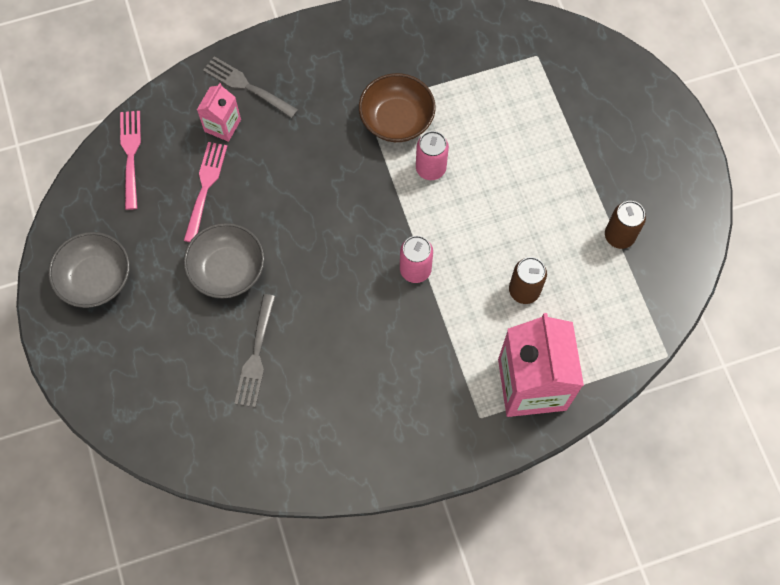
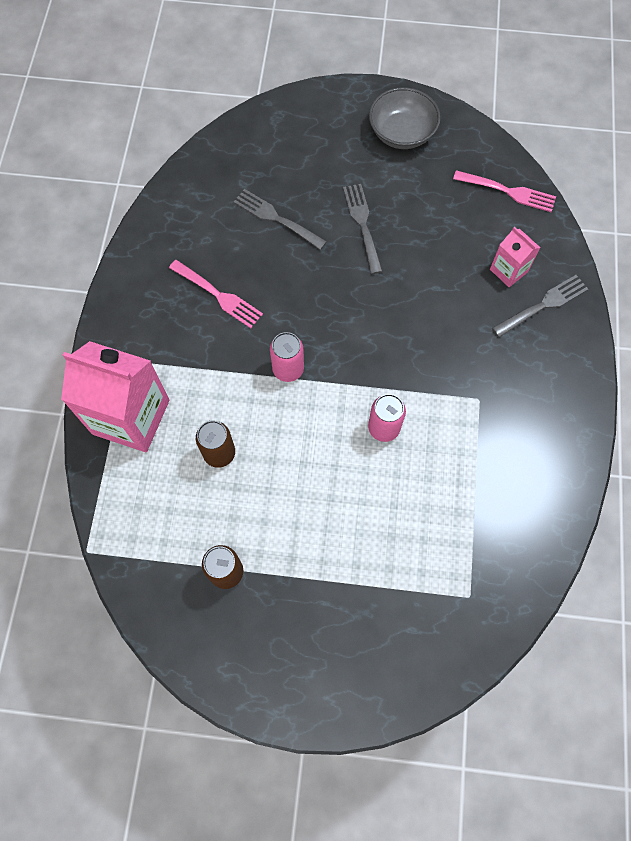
camera: 115 degrees right, 0 degrees up
(205, 188) = (449, 235): pink fork -> pink fork (217, 295)
(228, 270) = (363, 225): grey bowl -> grey fork
(396, 119) = (451, 420): brown bowl -> none

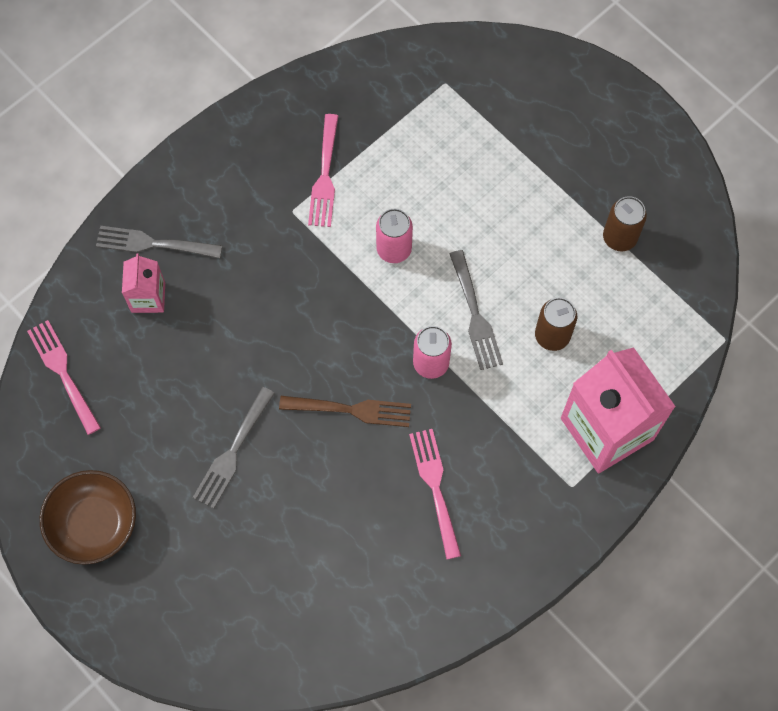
camera: 140 degrees left, 0 degrees up
(277, 218) = (309, 526): grey fork -> grey fork (474, 314)
(314, 300) = (350, 410): none -> brown fork
(402, 133) = (94, 524): grey bowl -> brown bowl
(483, 444) = (324, 175): none -> pink fork

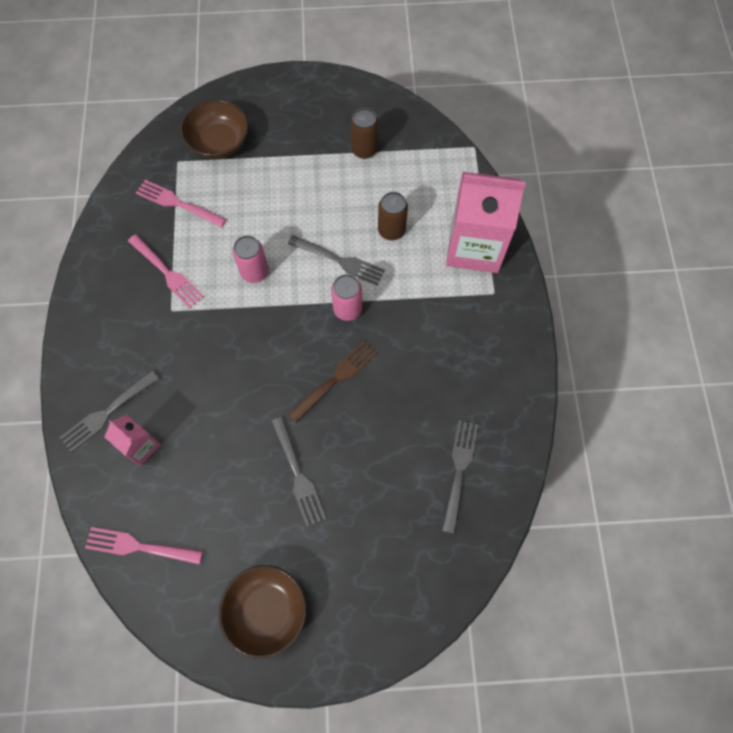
camera: 50 degrees left, 0 degrees up
(356, 594) = (459, 471): none -> grey fork
(436, 488) = (430, 369): pink fork -> pink fork (178, 203)
(500, 100) = (219, 142): none -> brown bowl

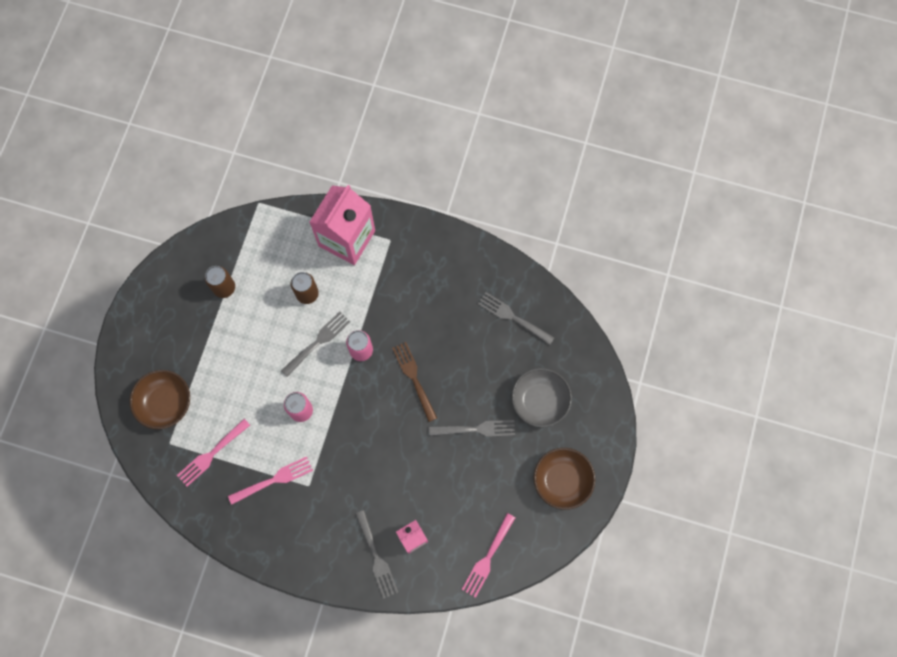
camera: 70 degrees left, 5 degrees up
(362, 543) = (539, 401): none -> grey bowl

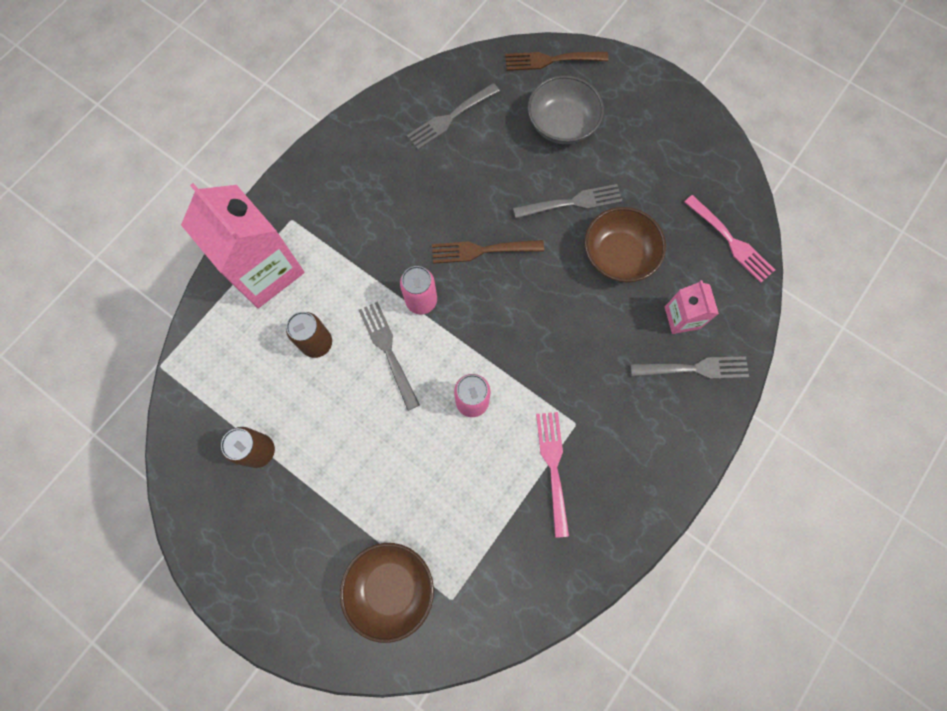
camera: 70 degrees left, 0 degrees up
(212, 453) = (488, 542): pink fork -> none
(475, 429) = (571, 203): grey fork -> grey fork turned 60 degrees clockwise
(562, 480) = (663, 133): brown bowl -> brown bowl (618, 255)
(594, 375) = (552, 60): none -> brown fork

